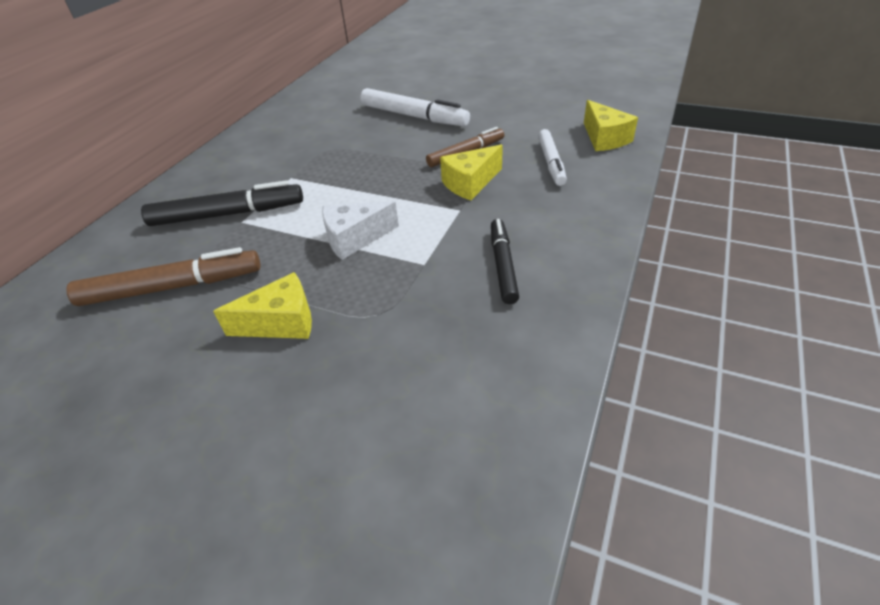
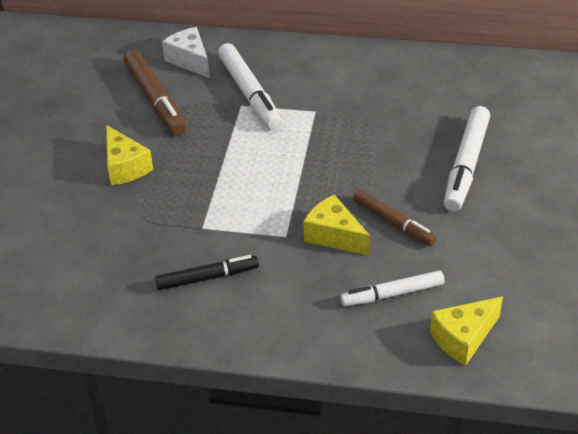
camera: 75 degrees right, 0 degrees up
(228, 214) = (249, 93): black marker -> white marker
(354, 239) = (229, 178): white cheese -> white cheese (190, 60)

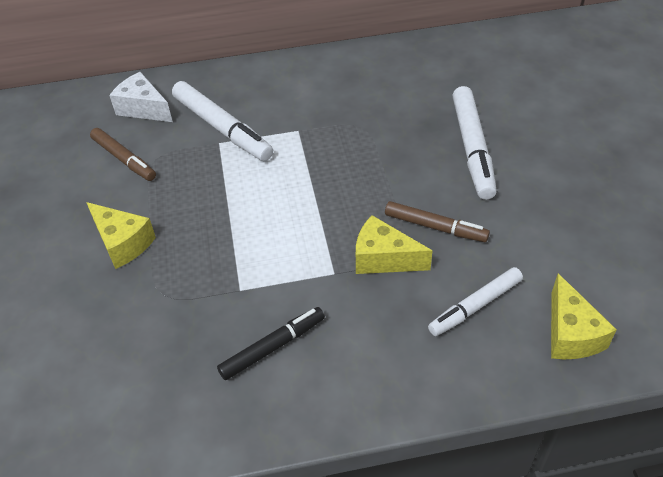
camera: 20 degrees left, 5 degrees up
(155, 100) = (124, 159): brown marker -> brown marker, size x0.65
(463, 338) = (570, 334): yellow cheese -> yellow cheese turned 45 degrees counterclockwise

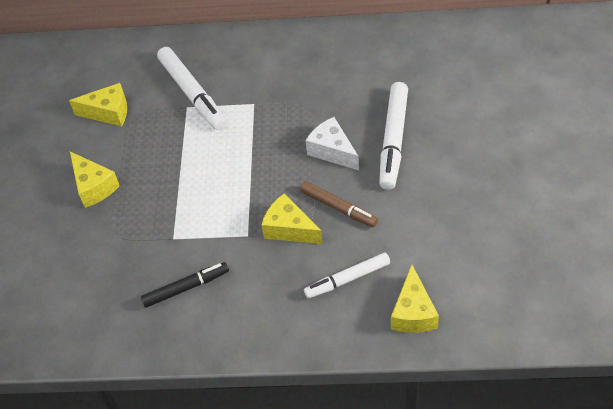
camera: 15 degrees right, 5 degrees up
(124, 159) = (108, 112): brown marker -> yellow cheese
(143, 108) = (133, 66): white cheese -> white cheese (332, 151)

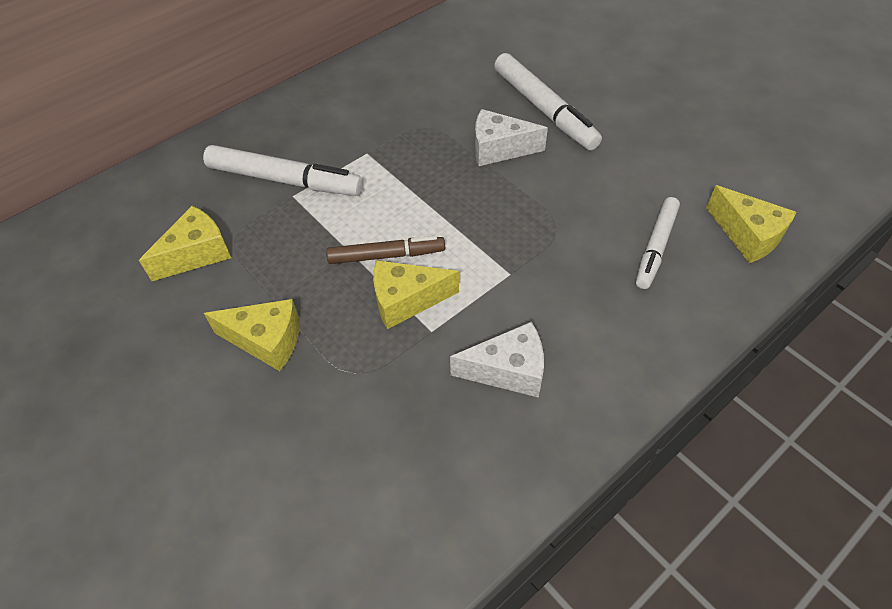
camera: 45 degrees left, 0 degrees up
(186, 288) = (508, 370): black marker -> white cheese
(289, 229) = (544, 240): yellow cheese -> yellow cheese (406, 301)
(338, 208) = (567, 192): brown marker -> brown marker (386, 256)

